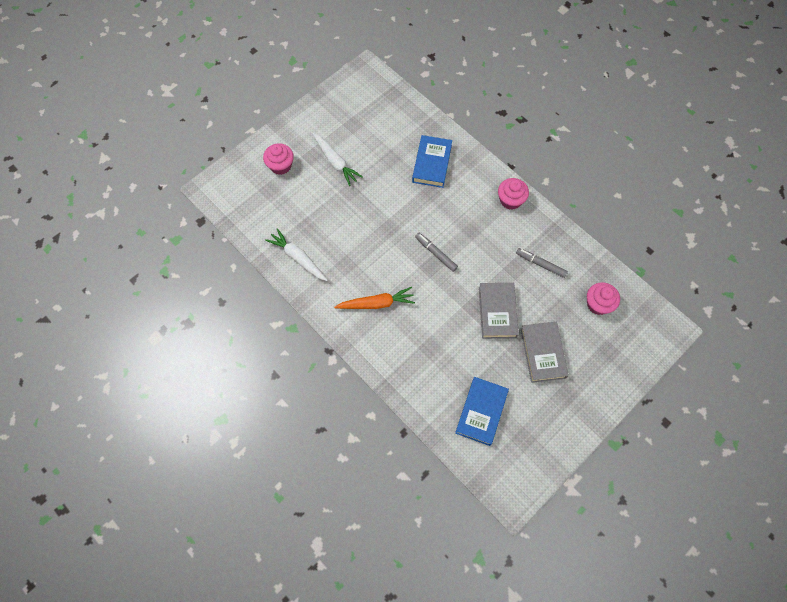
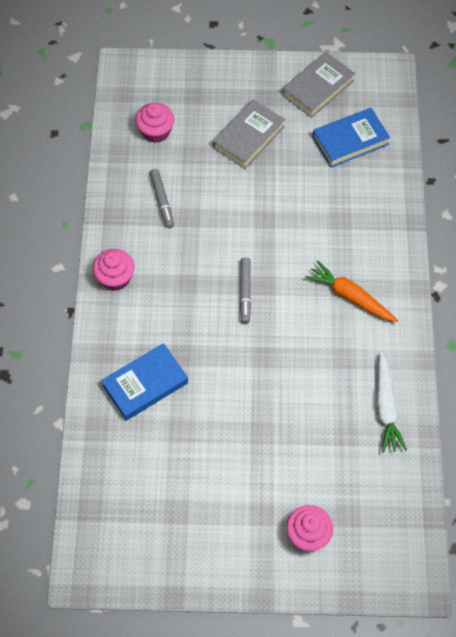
camera: 135 degrees left, 5 degrees down
(335, 162) = (243, 481): white carrot -> none
(497, 312) = (248, 197): grey book -> grey book (318, 88)

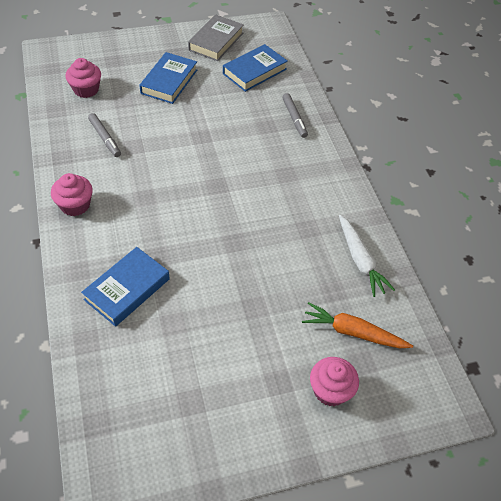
camera: 20 degrees left, 10 degrees down
(245, 292) = (201, 194): grey marker -> grey marker (294, 118)
(248, 137) = (169, 81): grey book -> blue book
(350, 296) = (296, 180): orange carrot -> orange carrot (353, 332)

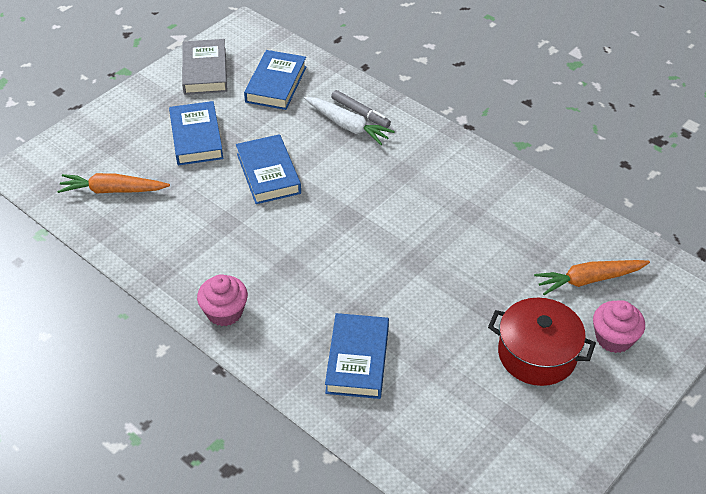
camera: 30 degrees left, 5 degrees down
(86, 89) = (113, 190): pink cupcake -> orange carrot
(105, 138) = (186, 230): grey marker -> none
(192, 128) = (268, 173): none -> blue book
(258, 365) = (537, 354): none -> red pot
(360, 260) = (540, 215): white carrot -> white carrot (347, 126)

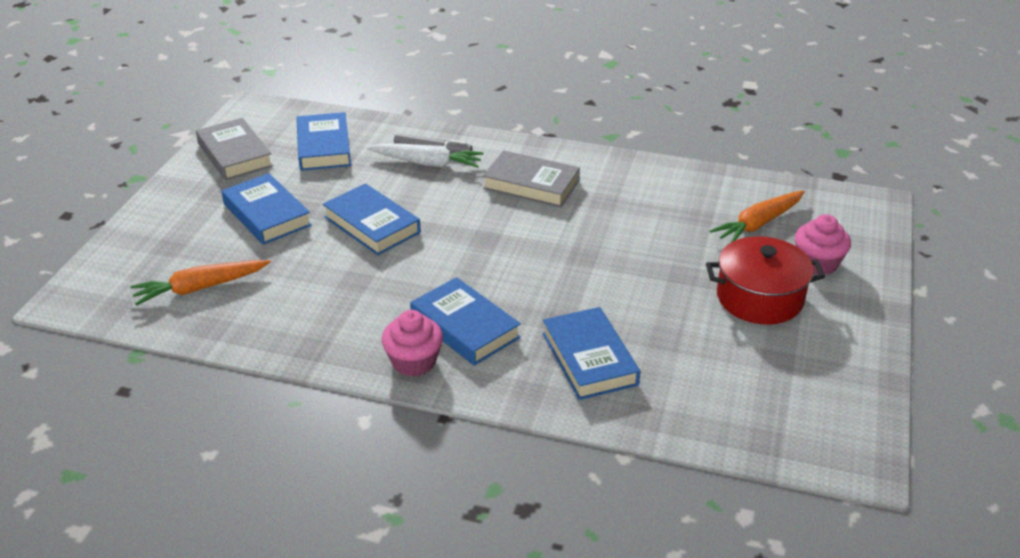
camera: 25 degrees left, 10 degrees down
(280, 295) = (465, 327): none -> blue book
(419, 175) = (531, 185): none -> grey book

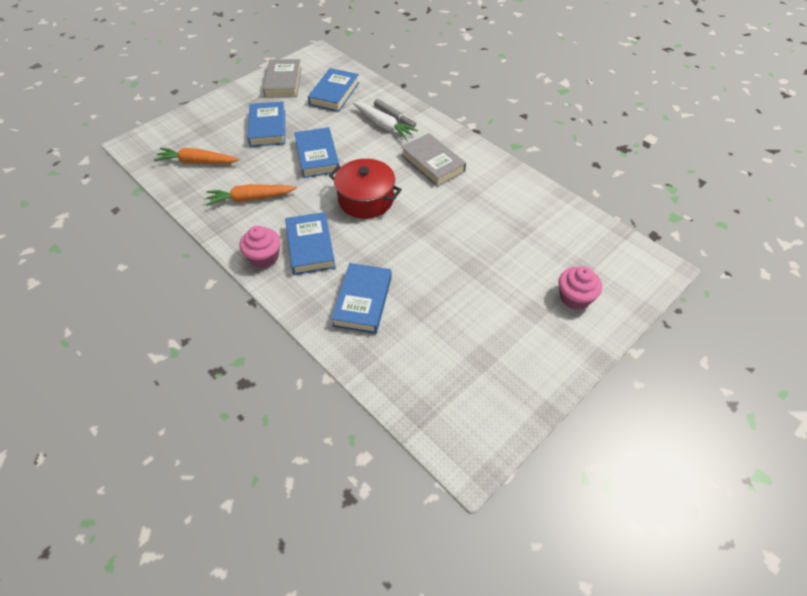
camera: 30 degrees right, 15 degrees up
(758, 224) = (558, 250): orange carrot -> orange carrot (250, 198)
(759, 298) = (510, 306): red pot -> red pot (366, 199)

